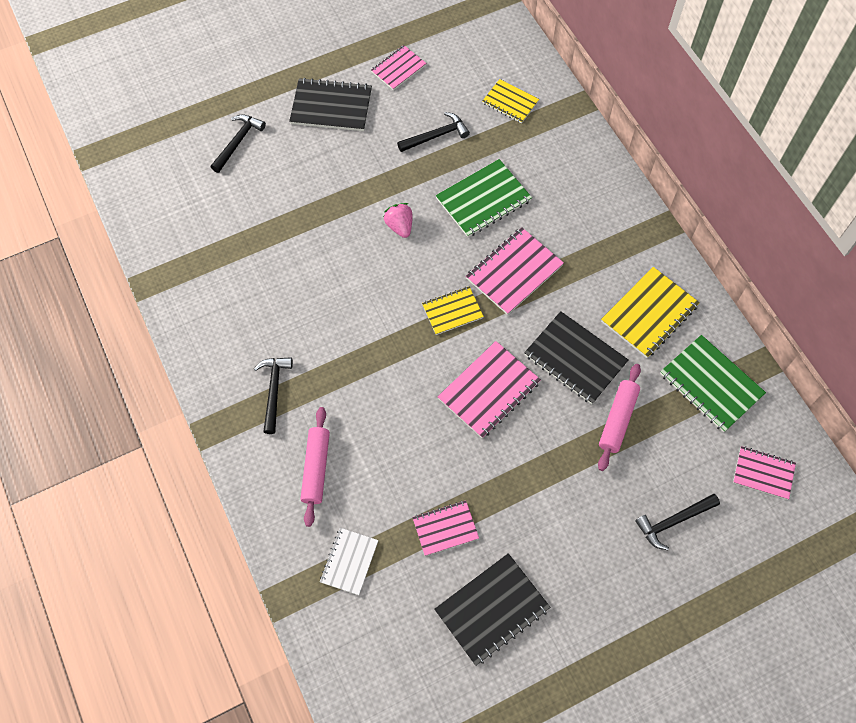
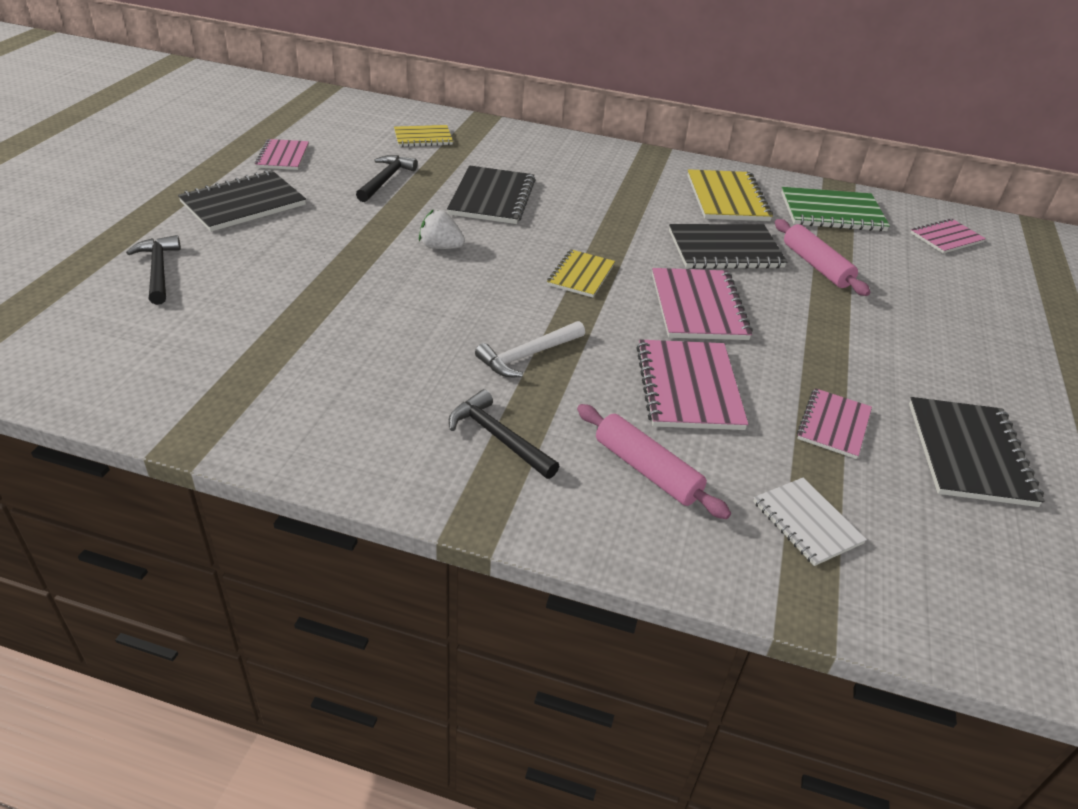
camera: 50 degrees left, 25 degrees down
(348, 349) = (527, 355): none -> white hammer
(399, 226) = (441, 247): pink strawberry -> white strawberry
(483, 200) = (492, 197): green notebook -> black notebook
(514, 272) = (590, 226): pink notebook -> pink notebook (688, 387)
(673, 521) = (955, 298): black hammer -> none

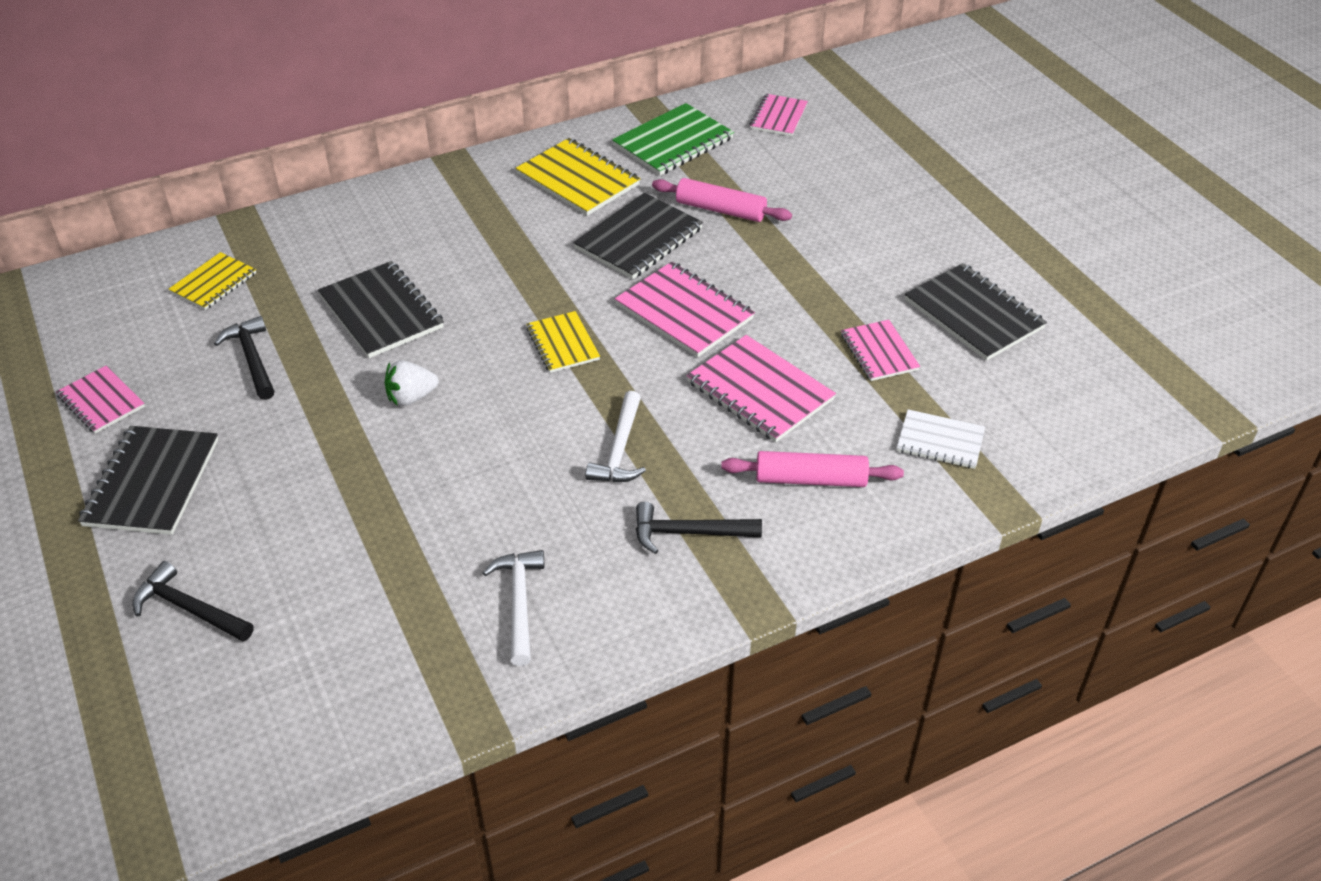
camera: 40 degrees left, 5 degrees up
(323, 396) = (519, 603): none -> white hammer

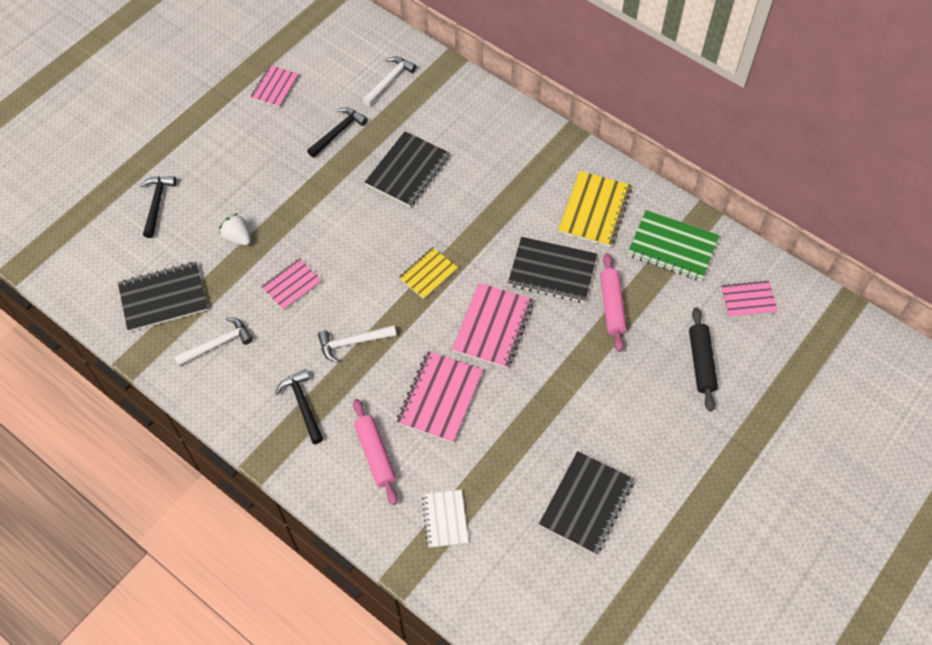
camera: 65 degrees right, 15 degrees up
(152, 482) = (229, 142): black notebook -> black notebook (163, 298)
(213, 283) = (389, 81): yellow notebook -> white hammer
(411, 397) = (345, 221): white strawberry -> white strawberry (237, 238)
(837, 173) = (701, 362): none -> black rolling pin
(879, 352) = (513, 455): pink notebook -> pink notebook (292, 285)

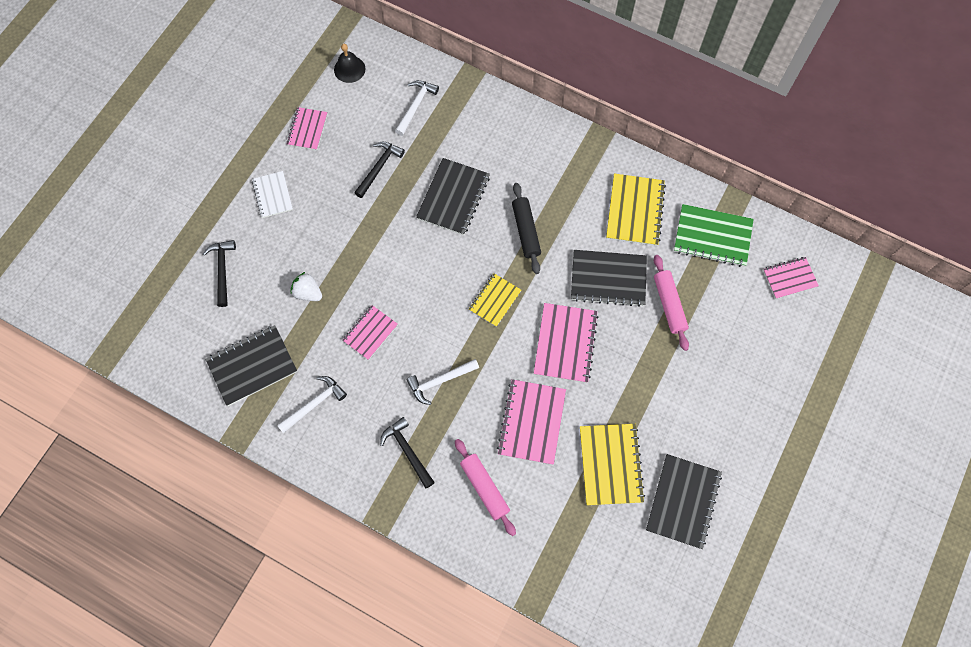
camera: 10 degrees left, 10 degrees up
(330, 38) = (349, 69): none -> black bell
(445, 519) = (560, 539): white notebook -> white notebook (272, 195)
(515, 453) = (610, 464): none -> yellow notebook
(701, 362) = (759, 347): black rolling pin -> black rolling pin (526, 231)

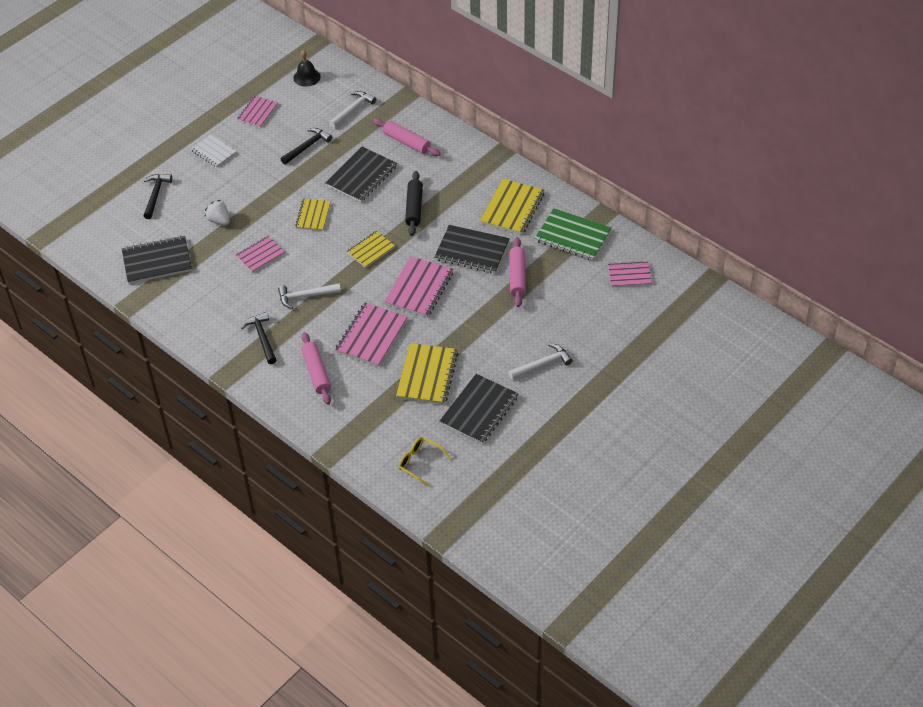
camera: 15 degrees right, 20 degrees down
(272, 195) = (213, 152): white notebook -> white notebook turned 45 degrees counterclockwise
(314, 404) = (198, 294): white hammer -> white hammer (543, 364)
(414, 264) = (313, 216): none -> yellow notebook
(490, 140) = (406, 142): none -> pink rolling pin
(639, 591) = (420, 463): none -> yellow glasses

